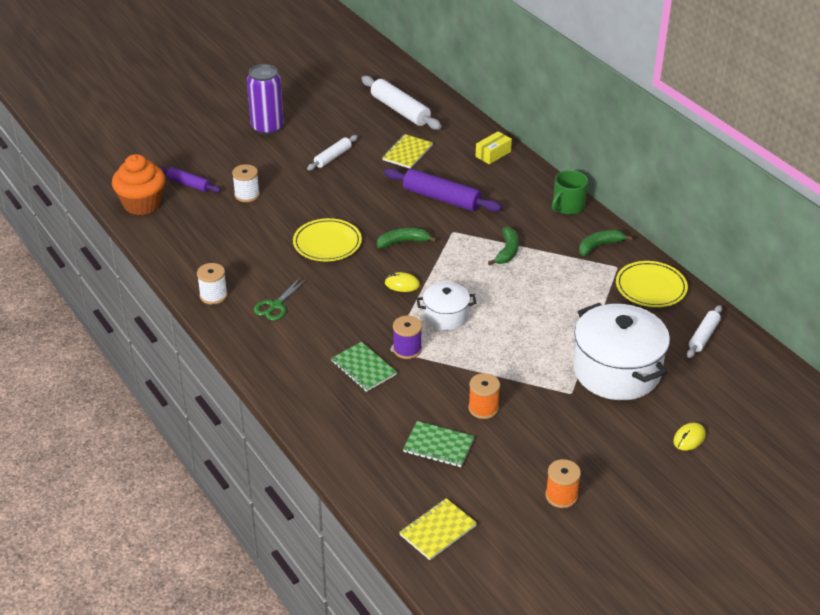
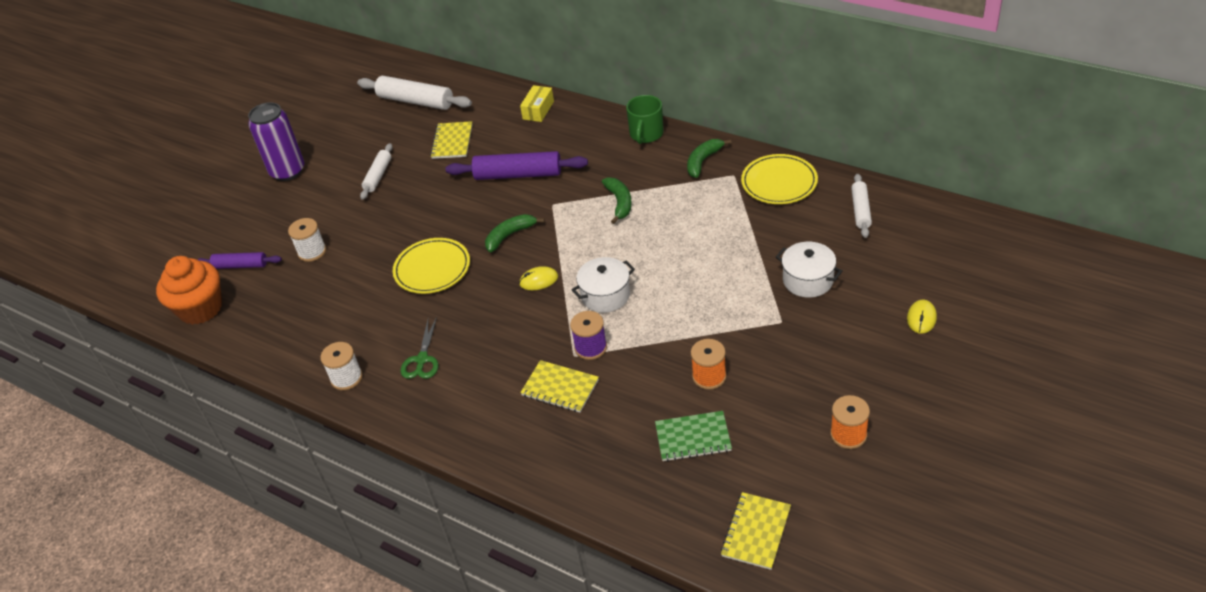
camera: 20 degrees left, 5 degrees up
(363, 368) = (560, 388): green notebook -> yellow notebook
(616, 371) = (808, 280): white pot -> white pot, size x0.53

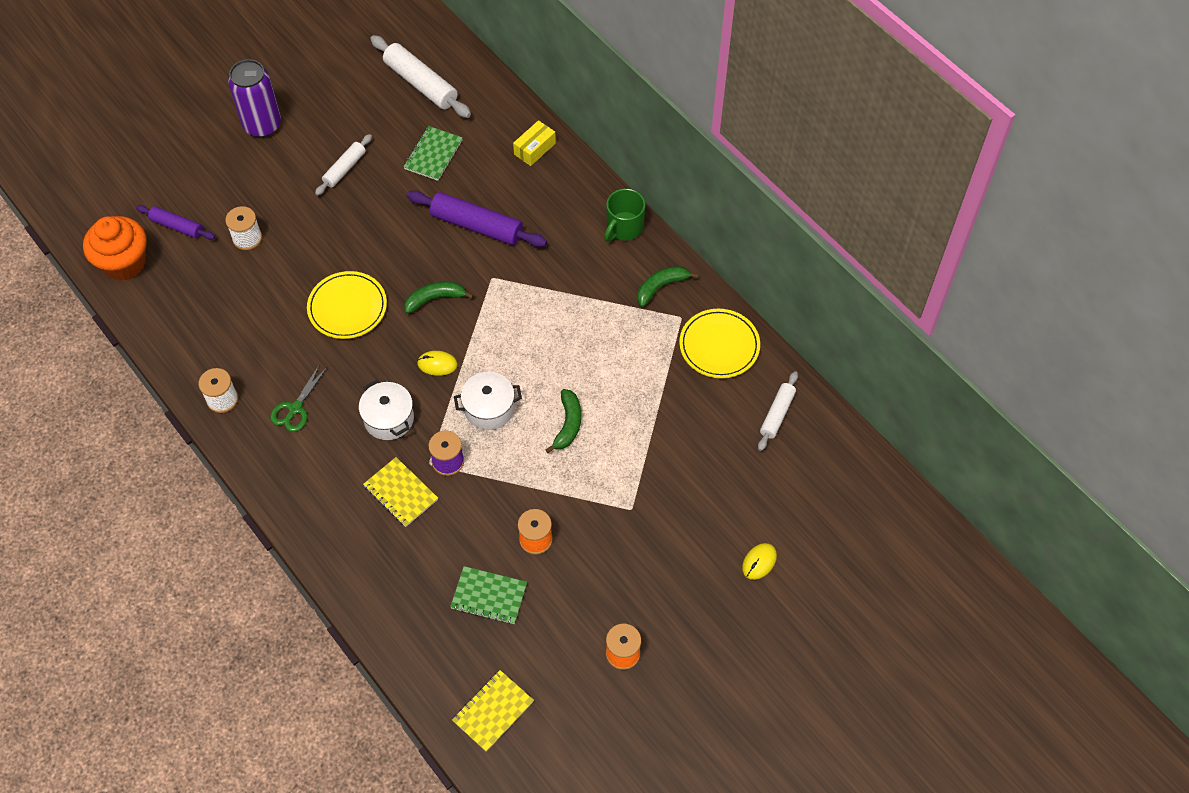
camera: 15 degrees right, 15 degrees up
(452, 141) = (433, 154): yellow notebook -> green notebook
(619, 203) = (555, 304): green banana -> green banana (568, 424)
(808, 280) = (681, 474): white pot -> white pot (389, 419)

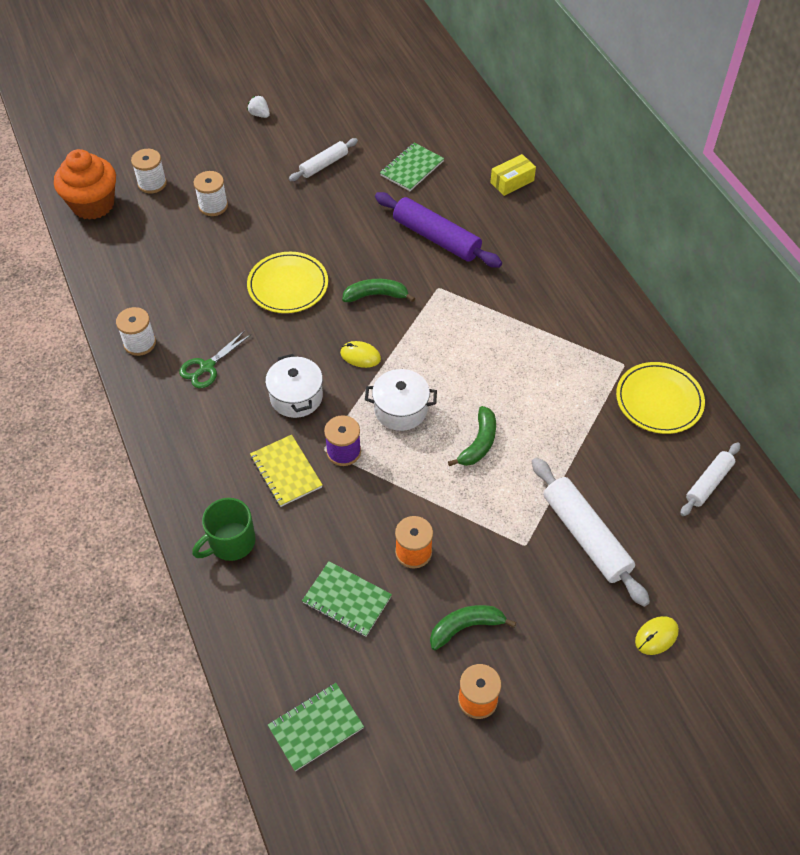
camera: 15 degrees right, 5 degrees down
(177, 226) = (152, 183): purple rolling pin -> white spool
(262, 125) = (259, 114): purple can -> white strawberry
(421, 84) = (417, 107): white rolling pin -> white rolling pin (585, 536)
(493, 711) = (316, 727): yellow notebook -> green notebook
(624, 227) = (584, 268): green mug -> green mug (231, 542)
(661, 287) = (609, 331): green banana -> green banana (466, 627)

